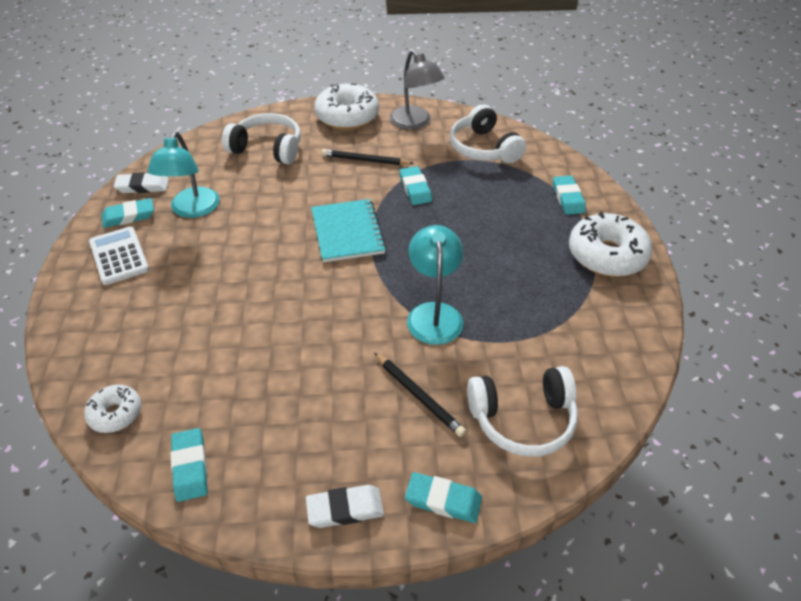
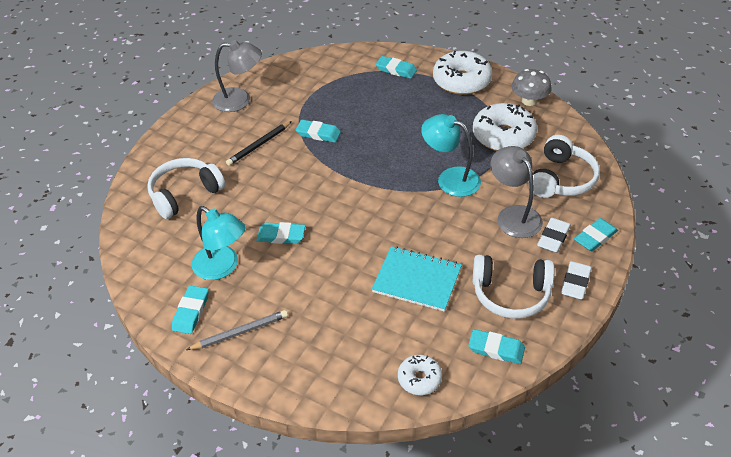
camera: 55 degrees left, 0 degrees up
(119, 256) = (240, 332): white calculator -> grey pencil
(142, 186) = (156, 291): white eraser -> white eraser (553, 238)
(255, 227) = (281, 236): none -> turquoise eraser
(347, 116) = (191, 132): white donut -> white donut (503, 136)
(347, 232) = (334, 187): turquoise notebook -> turquoise notebook (417, 280)
(419, 396) = (513, 215): black pencil -> grey lamp
(483, 148) = (307, 81): white headphones -> white headphones (511, 294)
(637, 329) = (529, 101): none -> grey mushroom

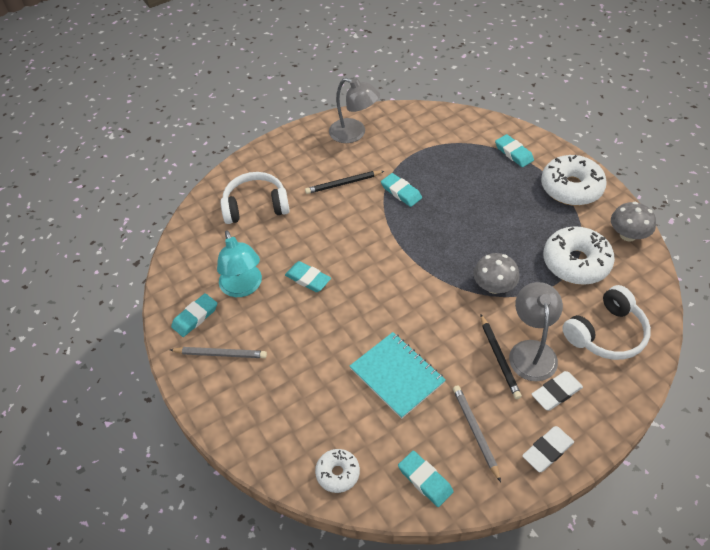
camera: 30 degrees right, 5 degrees up
(450, 178) = (494, 286): turquoise lamp -> grey mushroom
(492, 231) = (499, 358): none -> black pencil
(511, 294) = (475, 431): white headphones -> grey pencil
(595, 237) = (600, 412): turquoise eraser -> none

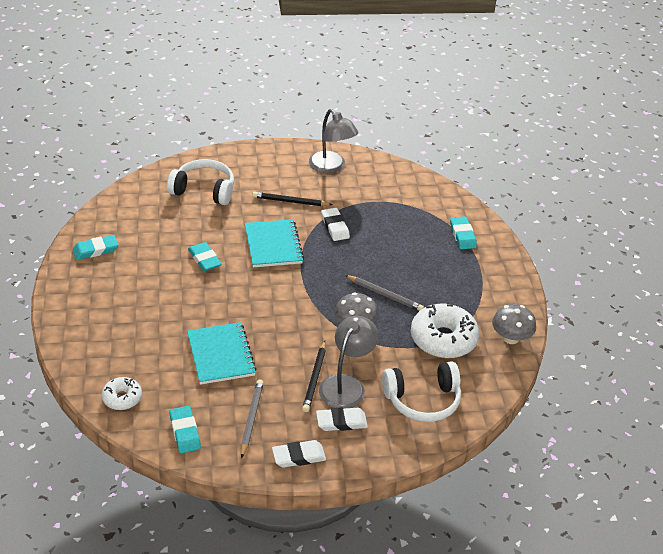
camera: 20 degrees right, 10 degrees down
(220, 354) = (96, 283): grey pencil -> grey pencil (385, 295)
(243, 287) = (148, 244): turquoise lamp -> none
(360, 235) = (273, 245): none -> turquoise notebook
(401, 192) = (335, 227): turquoise eraser -> white eraser
(571, 188) = (491, 282): white donut -> none

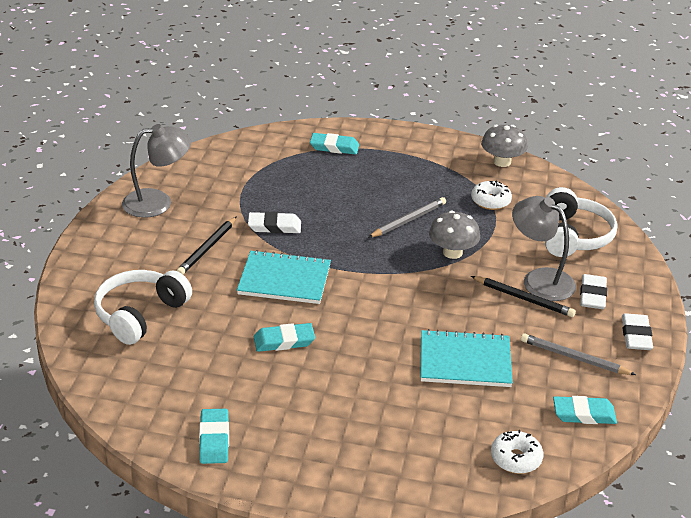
camera: 70 degrees left, 5 degrees down
(443, 339) = (490, 201): white donut -> white donut, size x0.54

